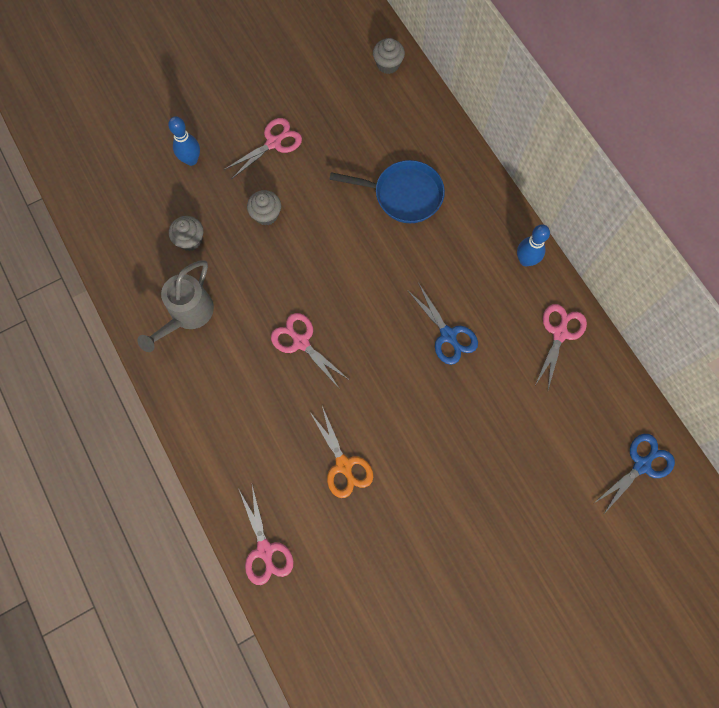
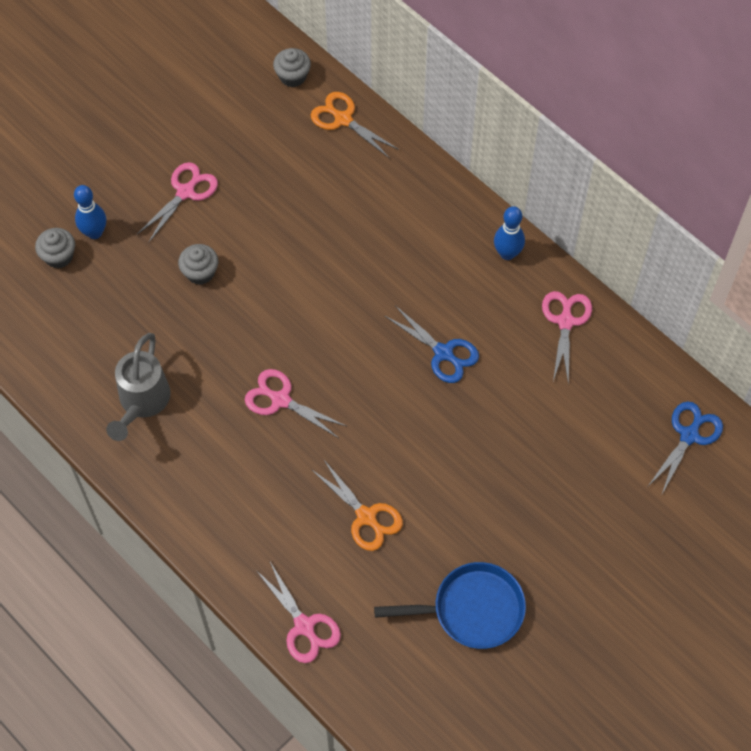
camera: 15 degrees left, 10 degrees down
(190, 240) = (120, 320): grey cupcake -> grey cupcake (59, 256)
(403, 195) = (351, 215): blue pan -> blue pan (472, 610)
(419, 110) = (343, 119): none -> orange scissors

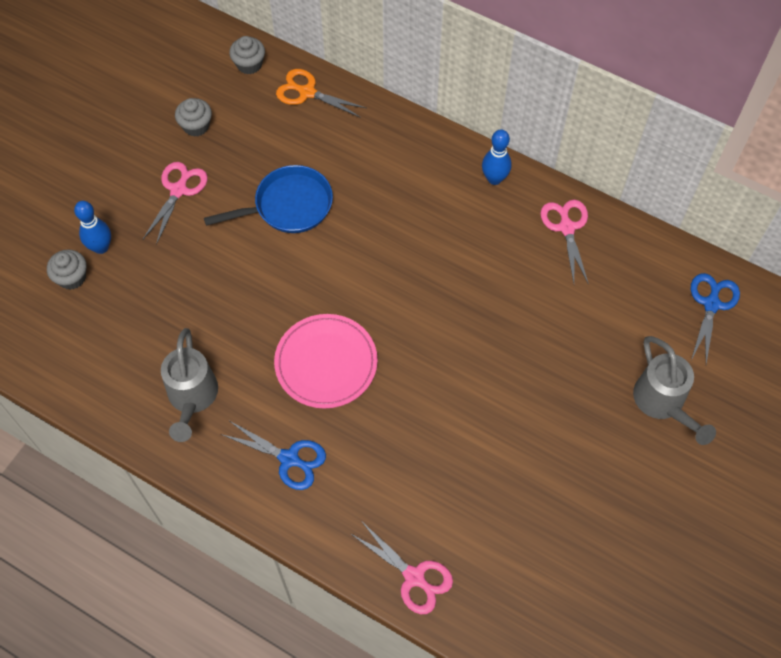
camera: 15 degrees left, 0 degrees up
(200, 272) = (214, 261): grey cupcake -> grey cupcake (196, 126)
(281, 400) = (326, 363): pink scissors -> pink plate
(366, 516) = (440, 454): orange scissors -> none
(443, 353) = (465, 282): blue scissors -> blue scissors (289, 459)
(472, 610) = (568, 518): blue pan -> blue pan (288, 206)
(604, 522) = (662, 403): none -> grey watering can

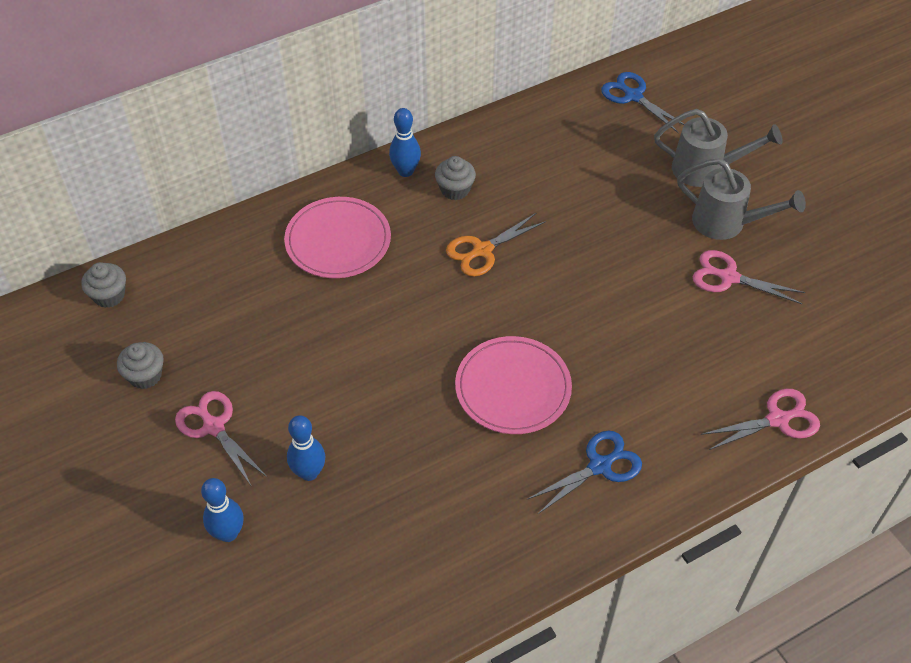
camera: 60 degrees left, 10 degrees down
(72, 277) = (245, 580): grey cupcake -> grey cupcake (455, 189)
(174, 268) = (309, 472): none -> blue bowling pin
(192, 397) = (477, 523): grey watering can -> grey watering can (726, 223)
(288, 206) = (311, 339): blue pan -> none
(307, 92) = (188, 263): orange scissors -> orange scissors (482, 250)
(391, 172) = (338, 241): none -> pink plate
(567, 228) = (494, 148): pink scissors -> pink scissors (729, 277)

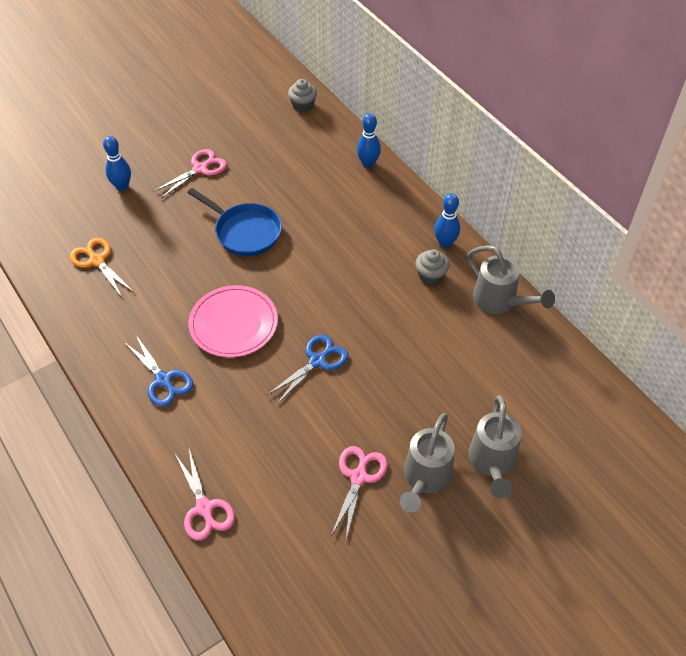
camera: 85 degrees right, 0 degrees up
(145, 376) = (239, 132): grey cupcake -> none
(309, 472) = (164, 218): blue bowling pin -> blue bowling pin (368, 163)
(338, 241) = (365, 211): pink plate -> none
(353, 372) = (245, 232): none -> blue pan
(482, 250) = (367, 297): orange scissors -> orange scissors (97, 261)
(499, 136) = (499, 301): none -> grey watering can
(633, 96) = (579, 403): blue scissors -> blue scissors (317, 361)

